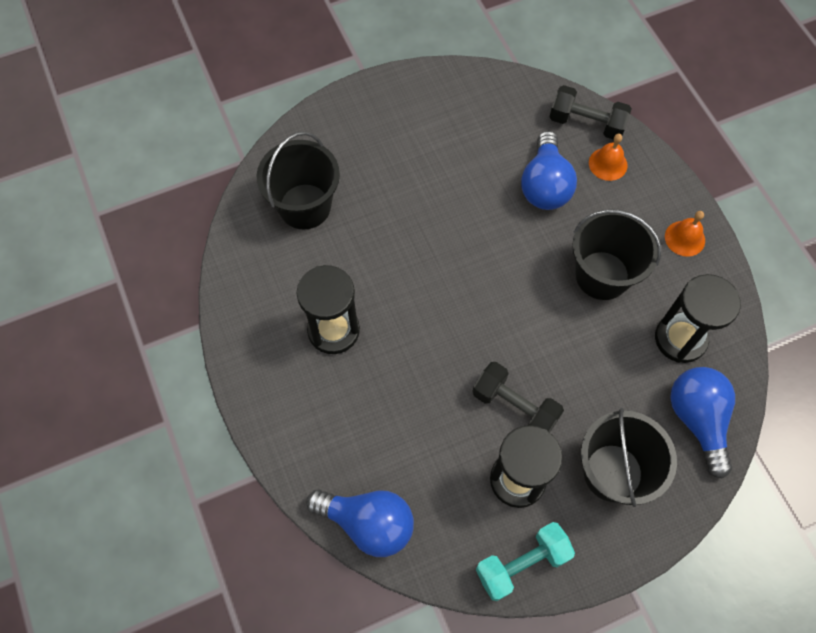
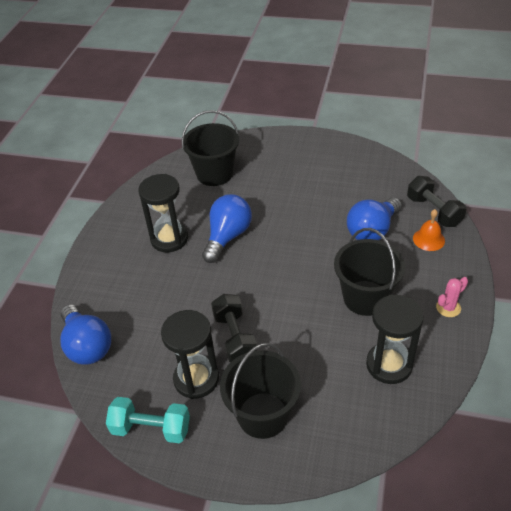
camera: 40 degrees right, 20 degrees down
(685, 238) = (448, 308): orange bell -> pink cactus
(697, 420) = (356, 421): blue light bulb -> blue light bulb (227, 237)

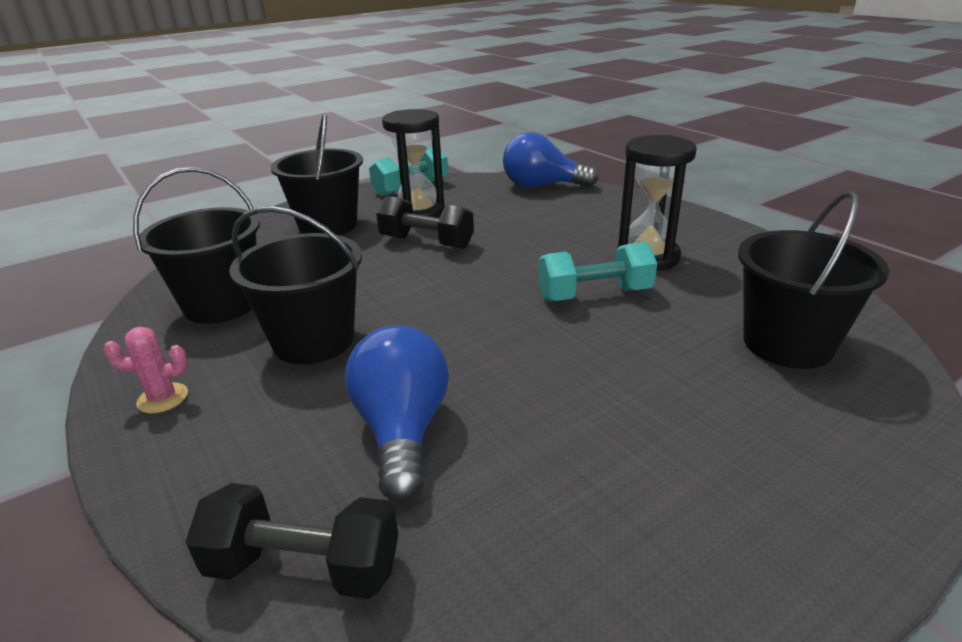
camera: 130 degrees right, 15 degrees down
(227, 237) = (594, 294): blue light bulb -> turquoise dumbbell
(389, 365) = (221, 304): black hourglass -> black bucket
(428, 239) = (270, 487): orange bell -> none
(448, 308) = (163, 398): pink cactus -> pink cactus turned 75 degrees clockwise

